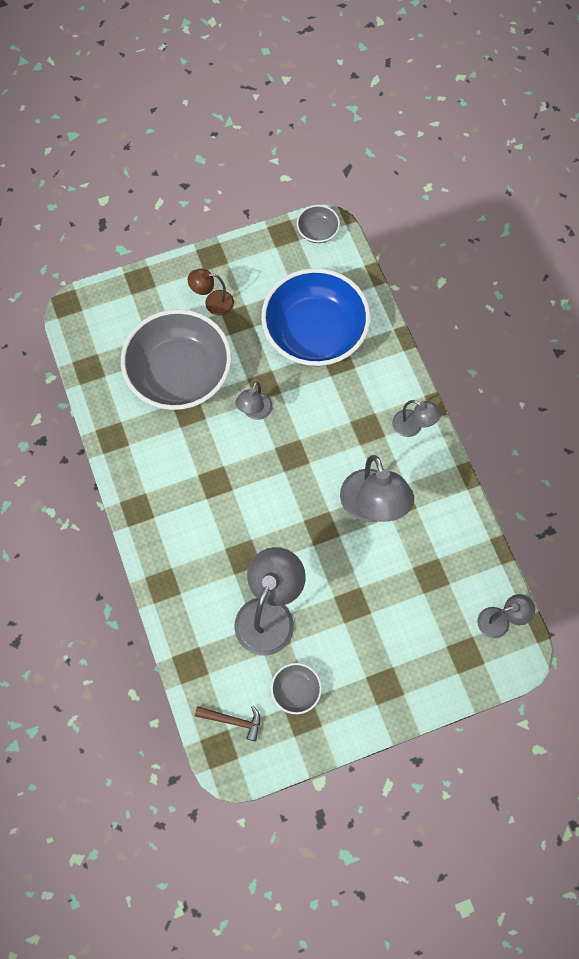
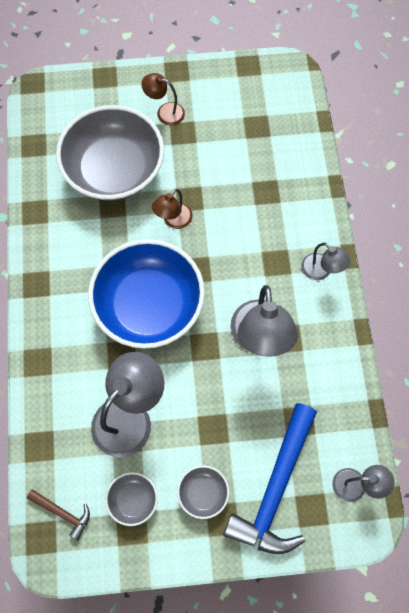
camera: 15 degrees right, 0 degrees up
(254, 412) = (173, 221): grey lamp -> brown lamp
(315, 333) = (251, 161): blue bowl -> blue bowl (149, 305)
(317, 231) = (281, 70): grey bowl -> grey bowl (203, 493)
(426, 643) = (275, 488): none -> blue hammer

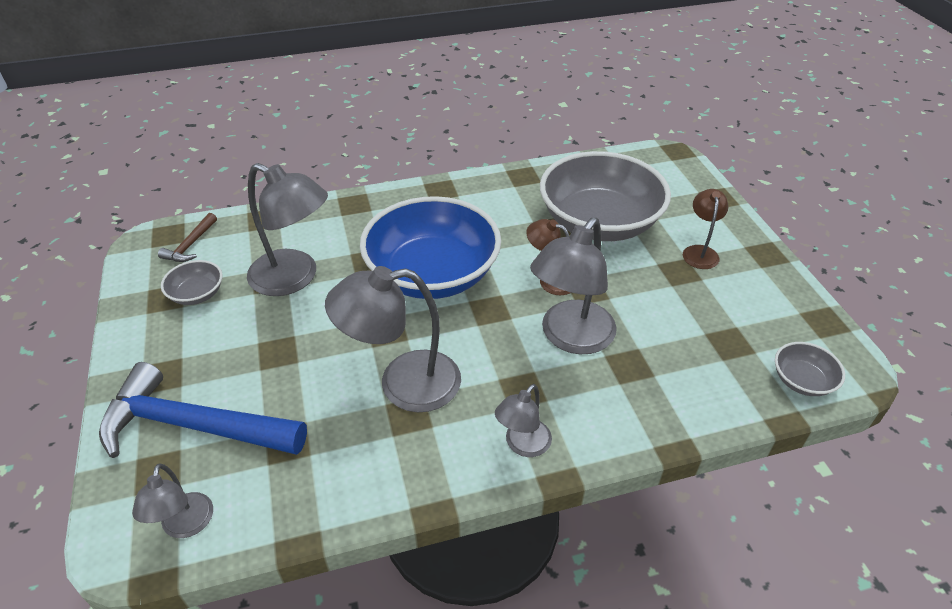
camera: 80 degrees right, 25 degrees down
(203, 493) = (197, 353): grey bowl -> grey bowl (802, 381)
(235, 221) = (570, 338): none -> grey lamp

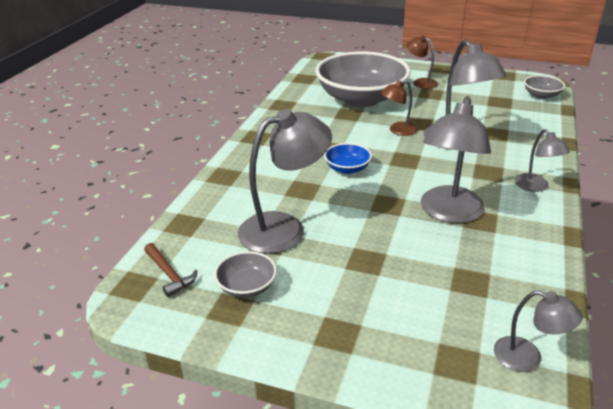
camera: 55 degrees left, 10 degrees down
(194, 426) = (417, 327): blue hammer -> none
(432, 274) = (347, 168): blue bowl -> blue bowl, size x0.42

